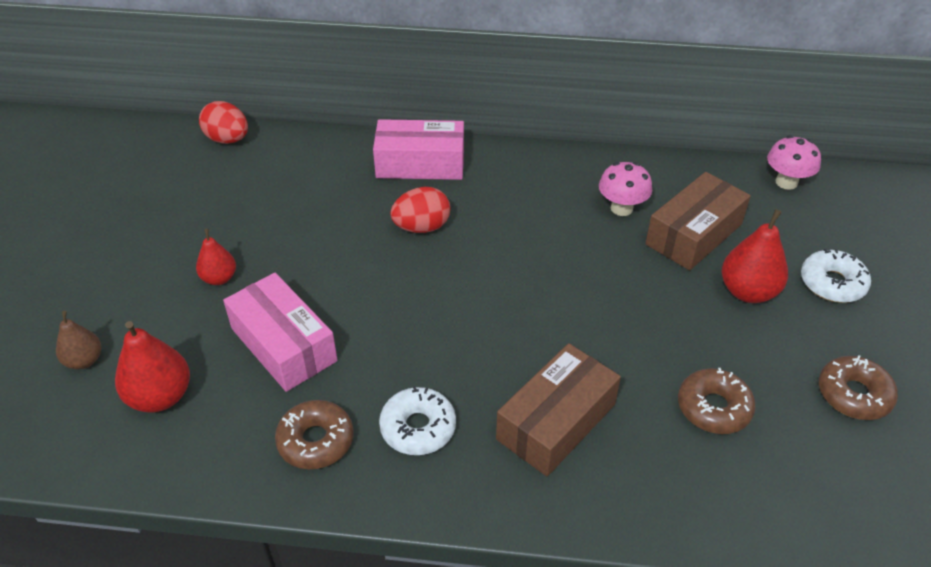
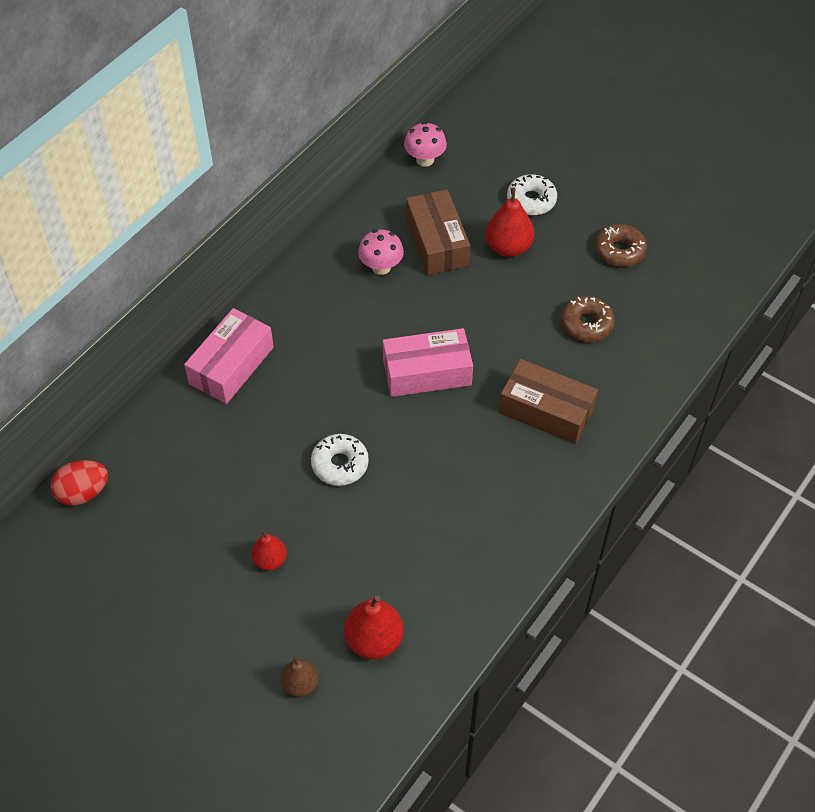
camera: 60 degrees left, 10 degrees up
(283, 344) = (374, 541): pink box -> pink box (427, 372)
(316, 441) = (477, 554): brown donut -> none
(418, 428) = (503, 489): white donut -> white donut (340, 464)
(422, 227) = (310, 399): red egg -> none
(556, 421) = (546, 411): brown box -> brown box turned 45 degrees counterclockwise

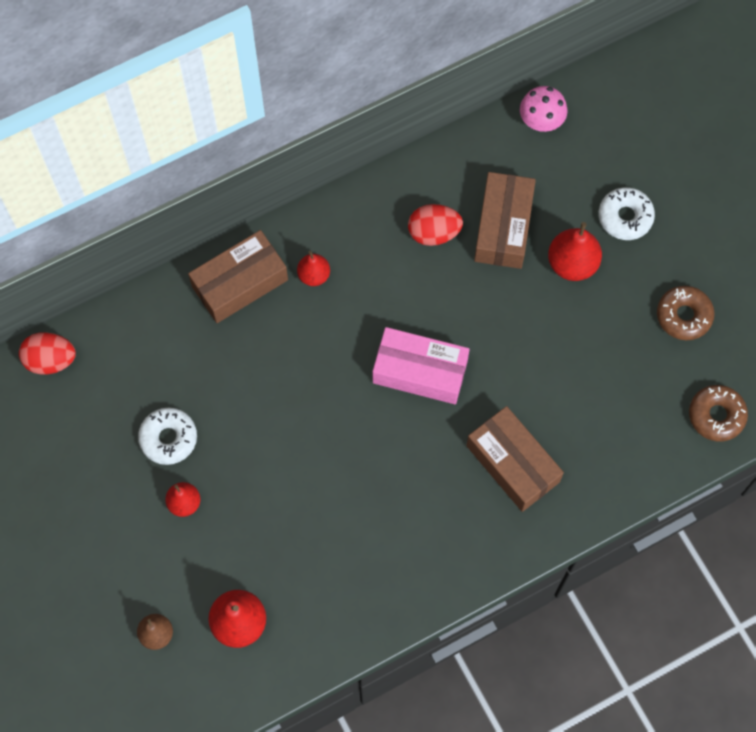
camera: 25 degrees right, 15 degrees up
(231, 365) = (240, 283): pink box -> brown box
(294, 335) = (314, 275): none -> red pear
(340, 464) = (291, 434): white donut -> white donut (168, 438)
(381, 267) = (434, 233): pink mushroom -> red egg
(586, 324) = (603, 386): brown donut -> brown donut (716, 415)

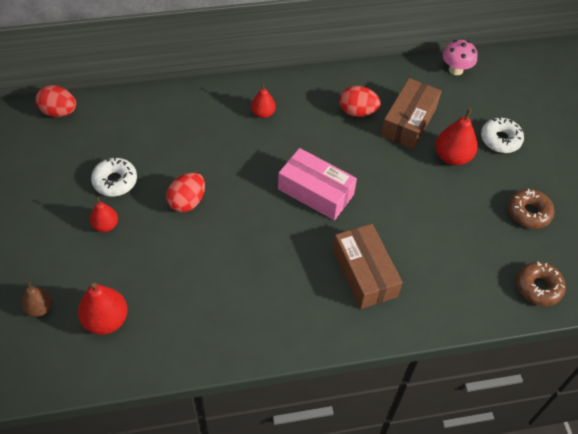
camera: 15 degrees right, 15 degrees down
(240, 283) = (209, 104): brown box -> none
(269, 437) = (187, 201): none -> red egg

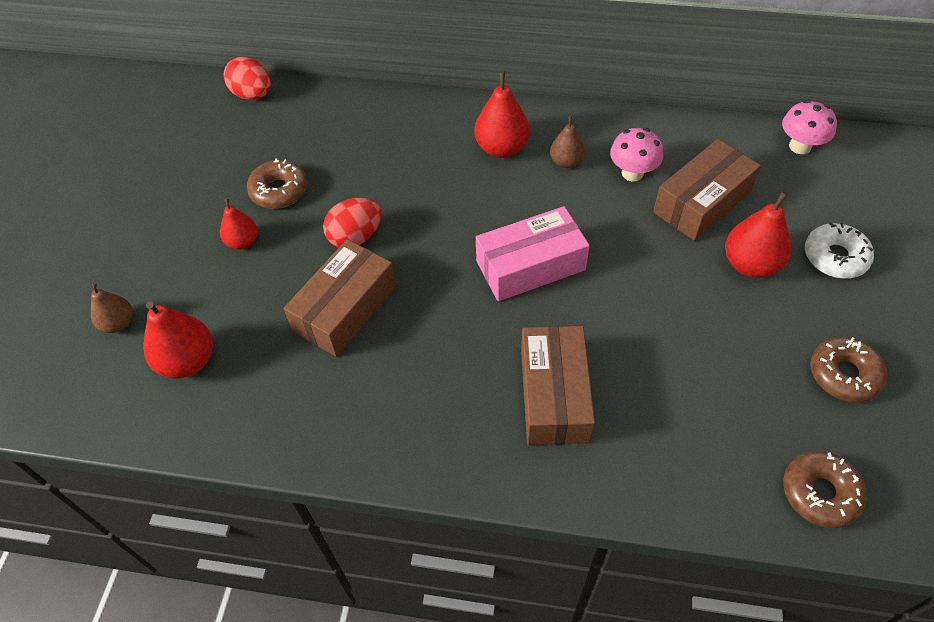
camera: 25 degrees right, 0 degrees up
(115, 181) = (279, 191): white donut -> brown donut
(202, 253) = (345, 308): none -> brown box
(263, 113) = (501, 148): red pear -> red pear, size x1.61
(311, 113) = (566, 162): none -> brown pear
(315, 192) = (530, 265): pink box -> pink box turned 75 degrees counterclockwise
(357, 112) = (632, 173): red egg -> pink mushroom

